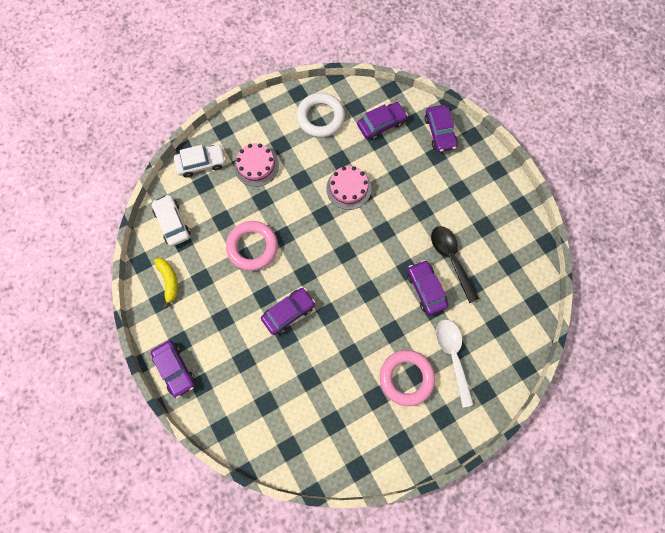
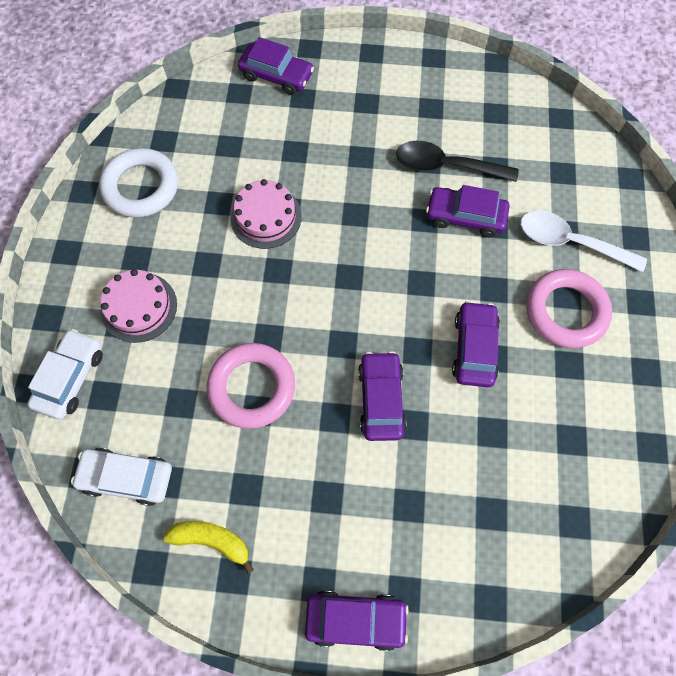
camera: 55 degrees left, 5 degrees down
(381, 124) = (212, 127): purple car -> purple car (474, 348)

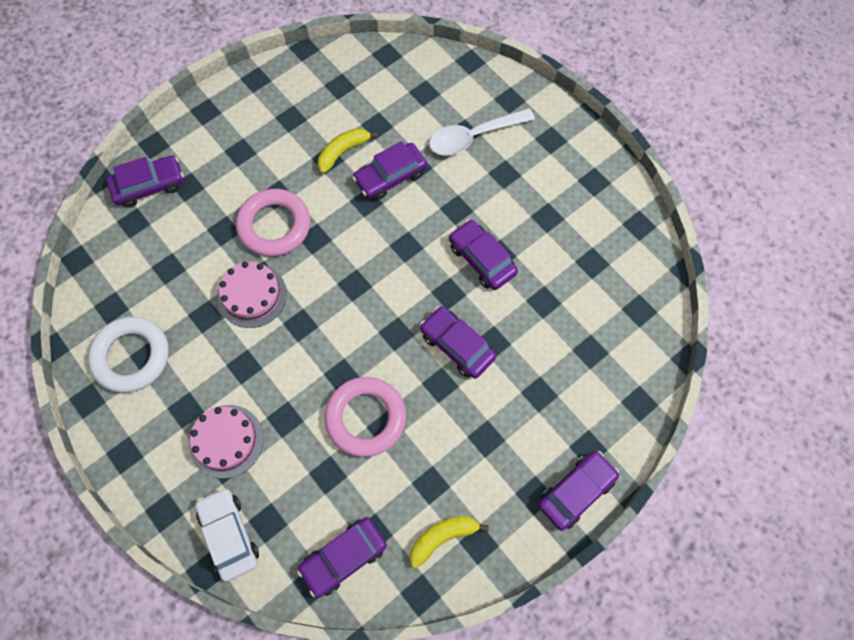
camera: 45 degrees left, 0 degrees up
(127, 477) = (344, 557): white car -> purple car
(446, 166) = (343, 152): black spoon -> yellow banana
(565, 311) = (513, 185): pink ring -> pink ring (274, 226)

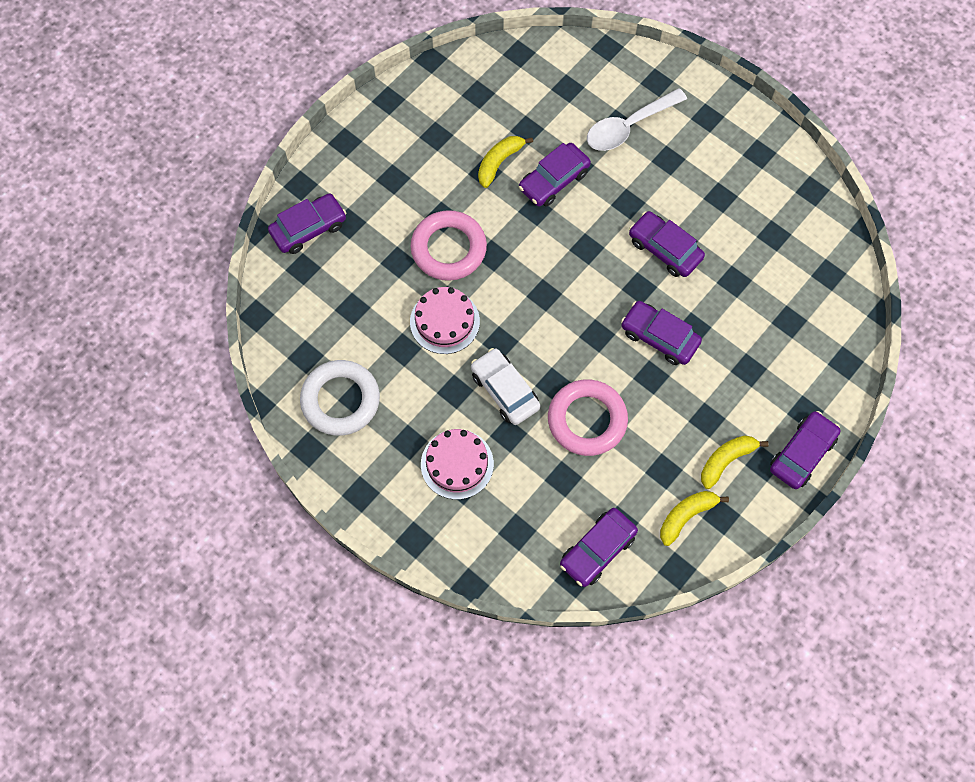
camera: 10 degrees left, 0 degrees up
(229, 535) = (483, 549): white car -> white car (505, 390)
(496, 485) = (726, 460): none -> yellow banana

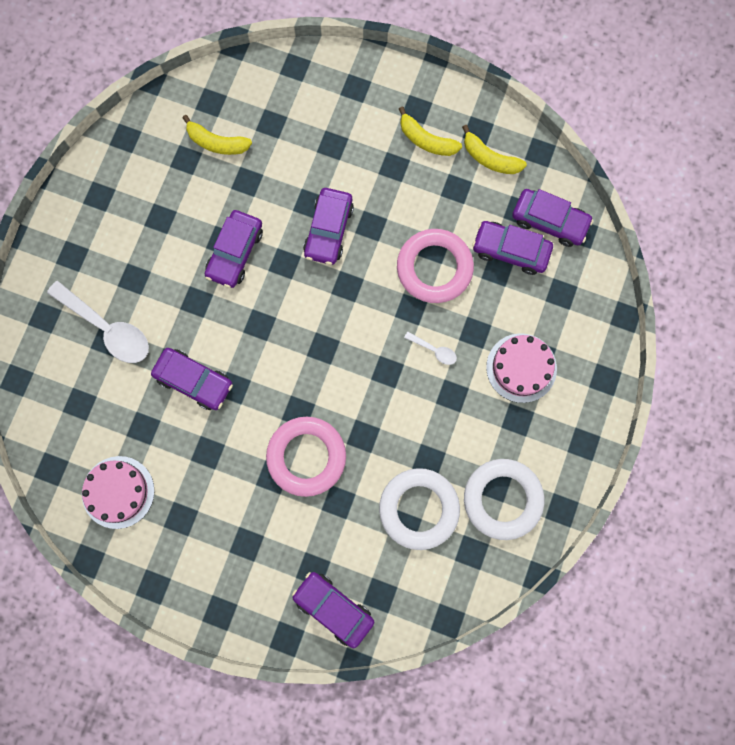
camera: 110 degrees left, 10 degrees up
(363, 325) = (419, 509): none -> white ring
(444, 321) = (385, 431): pink cake -> pink cake (118, 492)
(499, 162) = (191, 442): yellow banana -> yellow banana (217, 142)
(505, 390) = (434, 350): white car -> white spoon
(802, 453) = (395, 81): purple car -> purple car (510, 250)

